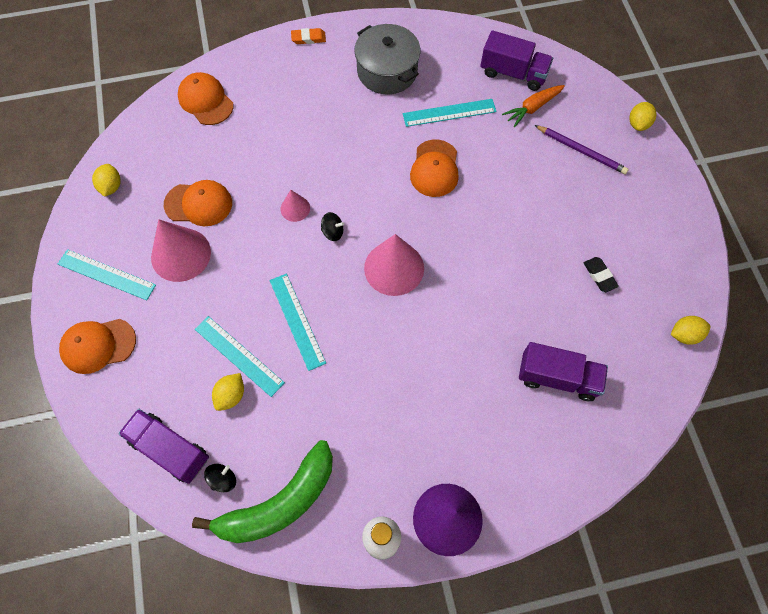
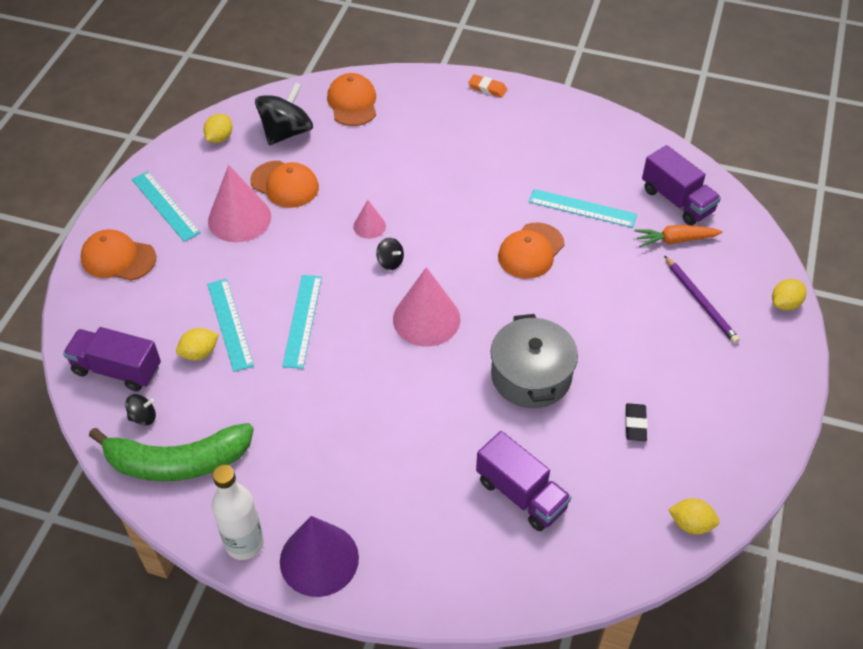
camera: 30 degrees right, 15 degrees down
(167, 154) = (286, 132): none -> black spinning top
(170, 449) = (117, 370): purple truck -> purple truck turned 45 degrees counterclockwise
(387, 71) = (545, 146): grey pot -> grey pot (531, 376)

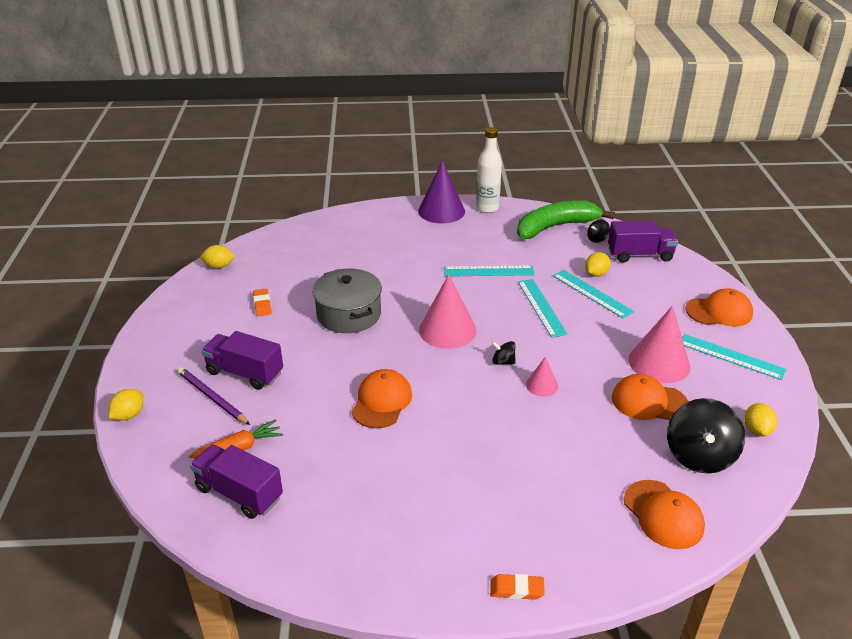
camera: 160 degrees right, 15 degrees down
(521, 494) = (334, 256): purple truck -> purple truck (245, 373)
(582, 208) = (343, 456): turquoise ruler -> turquoise ruler (488, 271)
(635, 424) = (262, 305): black eraser -> orange eraser

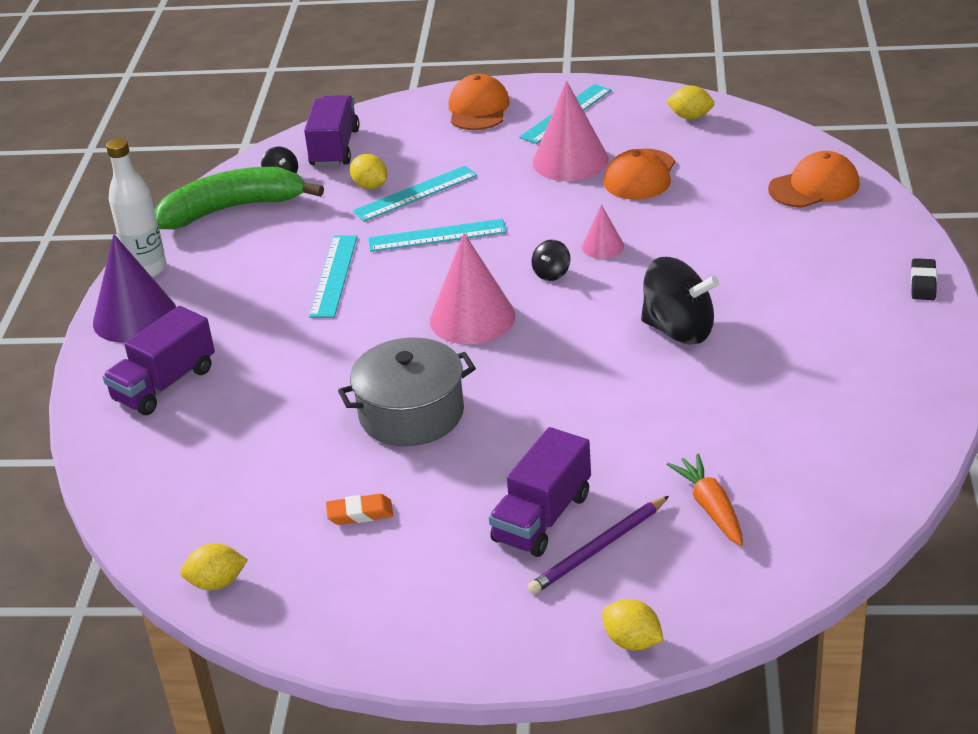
camera: 80 degrees left, 0 degrees up
(219, 266) = (217, 583): yellow lemon -> yellow lemon turned 75 degrees clockwise
(239, 493) = (797, 499): purple truck -> purple truck (164, 384)
(382, 401) = (622, 377): orange cap -> none
(516, 589) = (923, 283): orange eraser -> black eraser
(556, 227) = (233, 209): green banana -> green banana turned 90 degrees clockwise
(699, 455) = (729, 155): black spinning top -> black spinning top (679, 330)

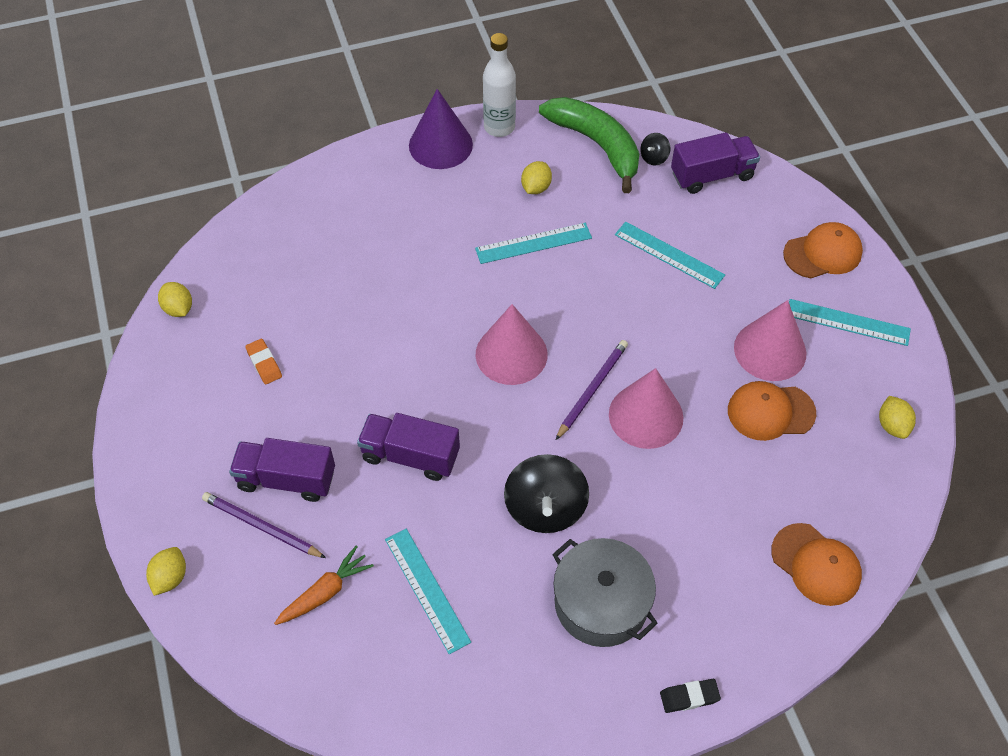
camera: 65 degrees right, 20 degrees up
(164, 384) = (370, 195): purple truck -> purple truck (410, 456)
(370, 186) = (666, 220): yellow lemon -> yellow lemon (536, 188)
(411, 414) = (381, 355): grey pot -> grey pot (601, 603)
(437, 236) = (614, 291): turquoise ruler -> turquoise ruler (427, 590)
(551, 273) = (592, 390): black spinning top -> purple pencil
(603, 246) = (646, 416): pink cone -> pink cone, size x1.94

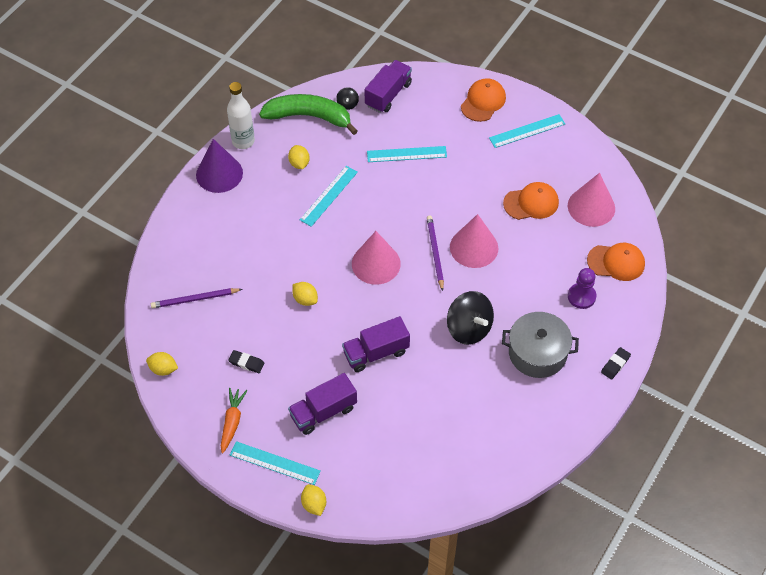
camera: 40 degrees left, 0 degrees up
(262, 527) = (336, 444): purple pencil -> purple pencil (195, 299)
(264, 363) = (246, 363): orange eraser -> black eraser
(325, 592) = (401, 449): orange carrot -> orange carrot (232, 422)
(427, 590) = (450, 410): turquoise ruler -> turquoise ruler (274, 463)
(727, 574) = (581, 296): none -> purple pawn
(770, 350) = (503, 171): pink cone -> pink cone (591, 207)
(770, 412) = (531, 203): orange cap -> orange cap turned 150 degrees counterclockwise
(892, 425) = (592, 170): yellow lemon -> yellow lemon (305, 299)

